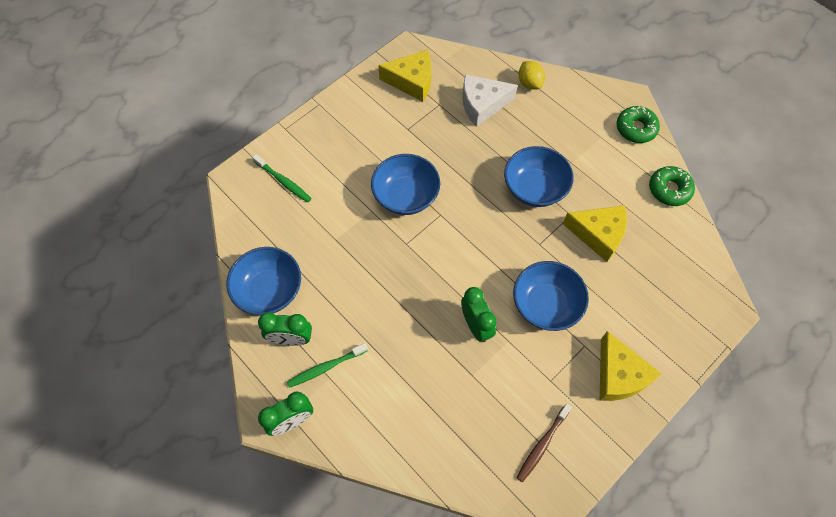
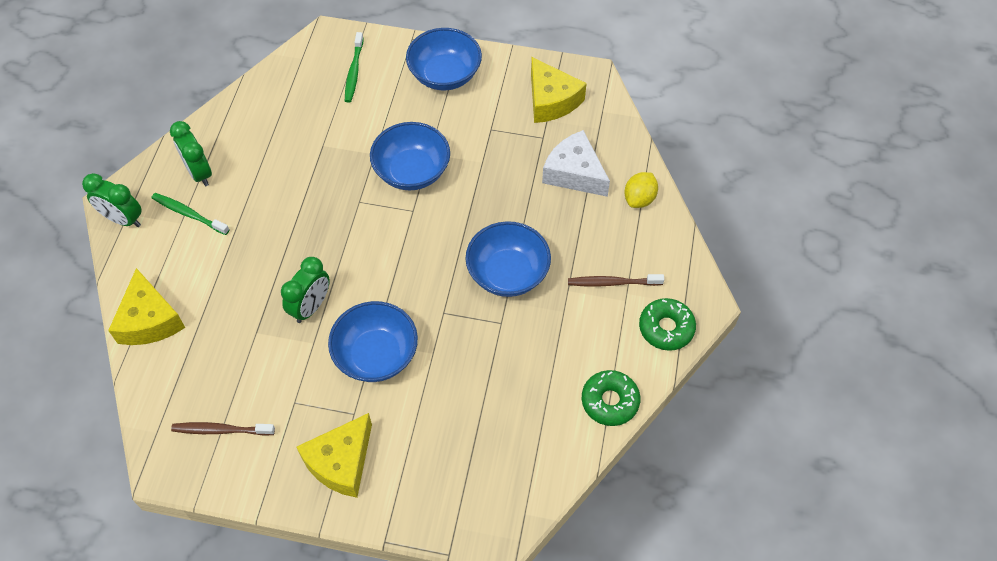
camera: 55 degrees right, 5 degrees down
(269, 290) = (235, 129): blue bowl -> blue bowl (445, 75)
(583, 135) = (612, 283): none -> brown toothbrush
(598, 234) = (496, 360): yellow cheese -> yellow cheese (149, 320)

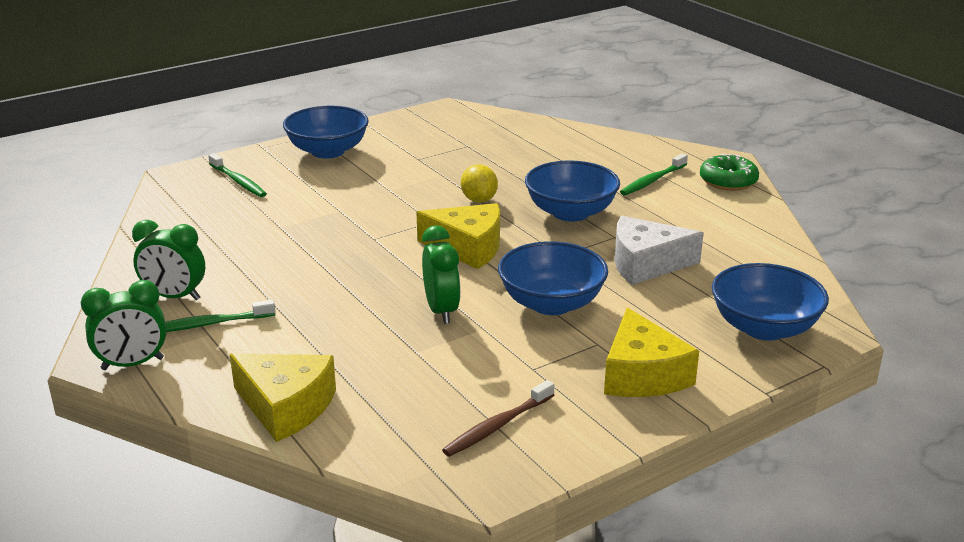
camera: 45 degrees left, 30 degrees down
(412, 171) = (392, 204): blue bowl -> blue bowl (764, 328)
(551, 100) = (440, 128): yellow cheese -> yellow cheese (468, 247)
(574, 173) = (524, 150): white cheese -> white cheese (646, 264)
(610, 401) = (764, 229): green donut -> none
(612, 283) = (652, 180): brown toothbrush -> green toothbrush
(639, 199) = (593, 140): yellow lemon -> yellow lemon (479, 200)

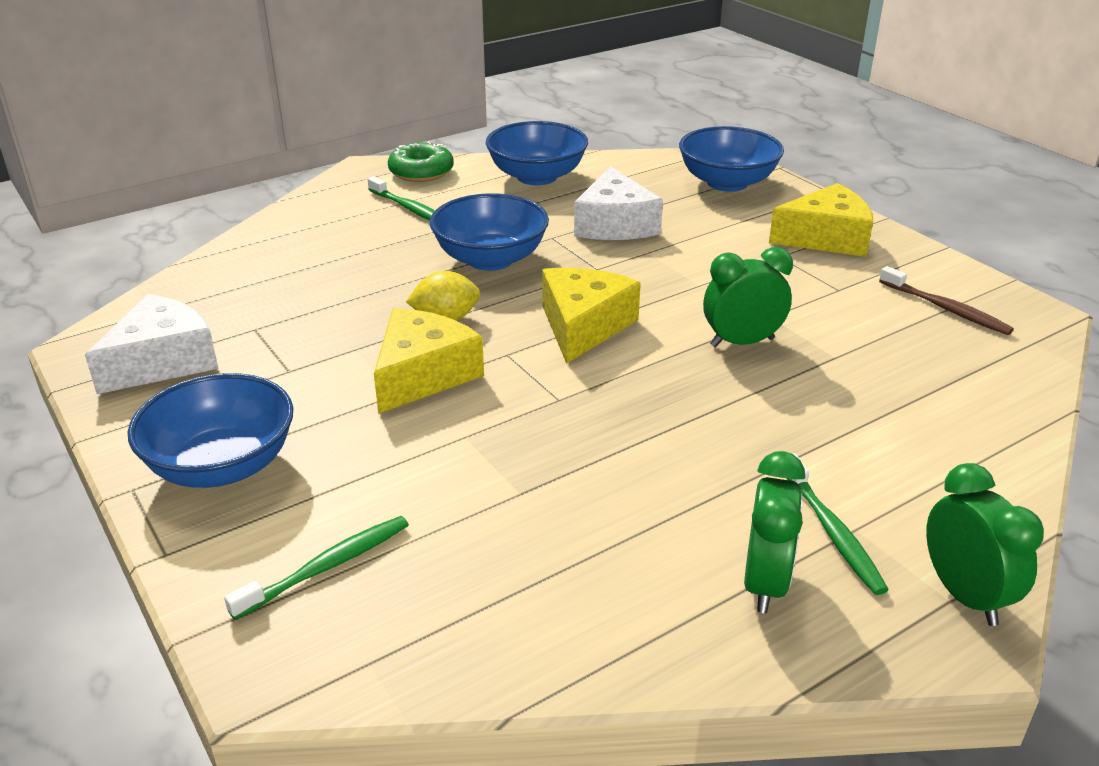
camera: 90 degrees left, 5 degrees up
(286, 407) = (987, 440): yellow cheese -> yellow cheese (423, 375)
(431, 127) = (163, 361): none -> white cheese
(551, 303) = (708, 276): blue bowl -> blue bowl (537, 177)

